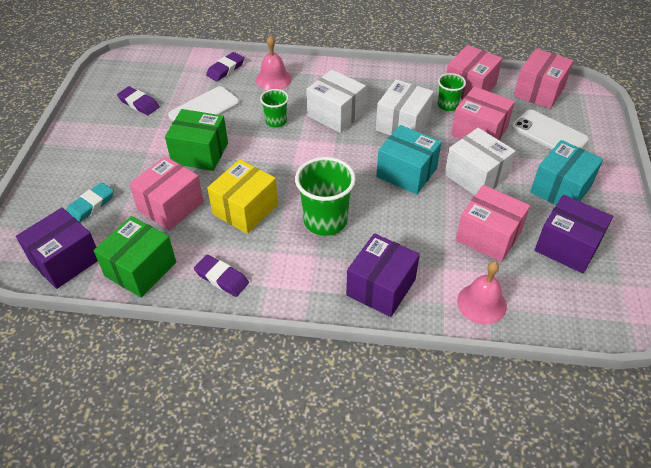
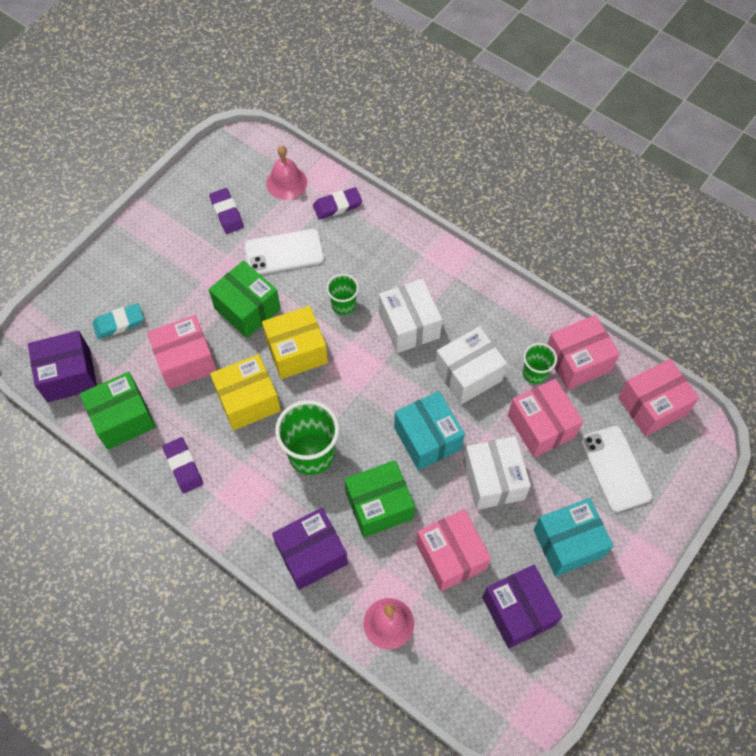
camera: 30 degrees right, 15 degrees up
(261, 163) = (296, 351): none -> yellow box
(273, 79) = (377, 244): pink bell -> pink bell (286, 182)
(406, 229) = (379, 505): none -> green box

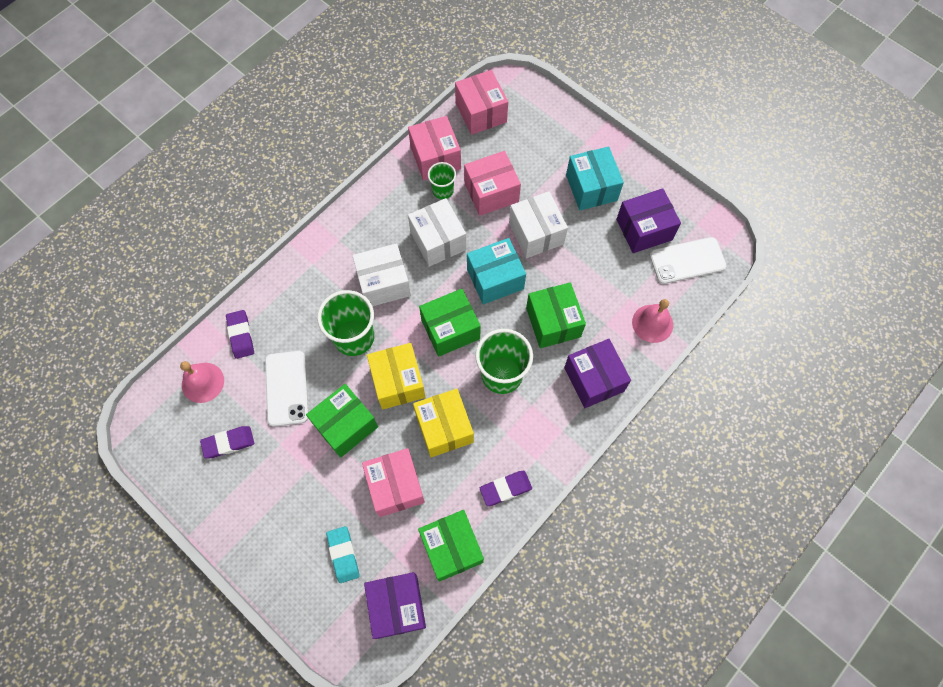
camera: 85 degrees left, 5 degrees up
(343, 305) = (354, 337): green cup -> green cup, size x1.78
(360, 397) = (450, 329): none -> green box
(451, 556) = (599, 272): pink box -> none
(493, 480) = (536, 233): white box -> white box turned 75 degrees clockwise
(615, 468) = (532, 146): white phone -> white phone (687, 260)

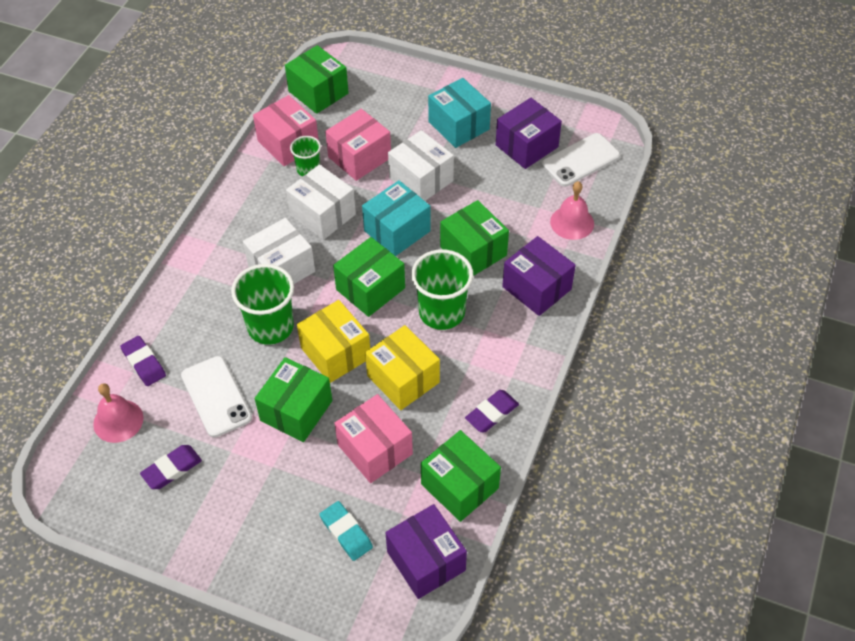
camera: 20 degrees left, 15 degrees down
(481, 113) = (318, 92): pink box -> green box

